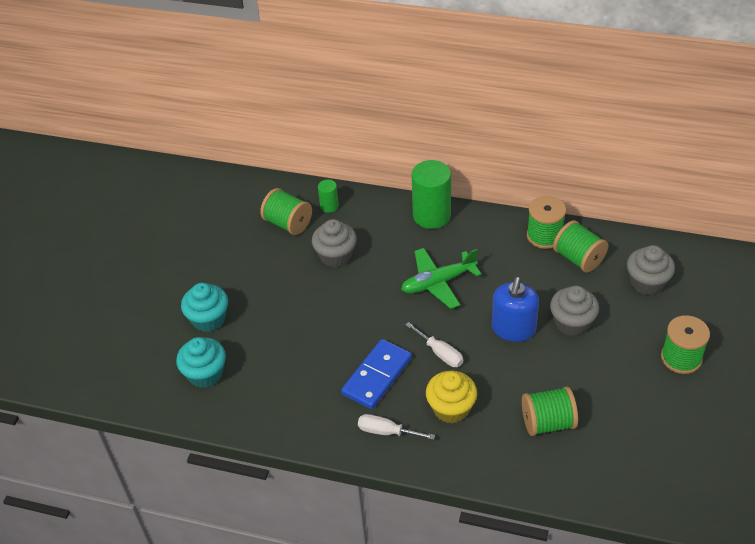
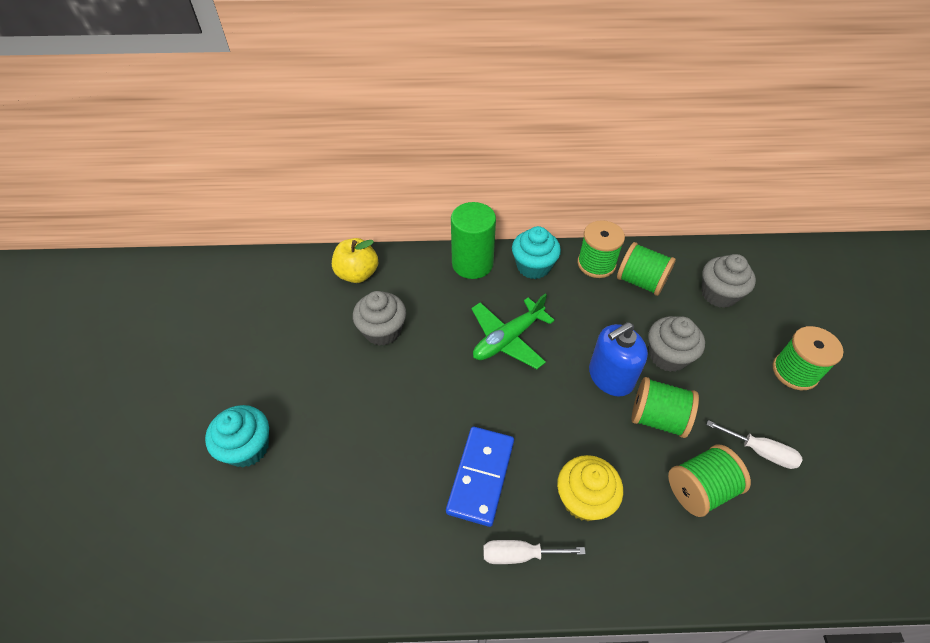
camera: 20 degrees left, 5 degrees up
(205, 374) = (260, 529): turquoise cupcake -> turquoise cupcake (533, 266)
(288, 223) = (316, 303): green spool -> green spool (657, 418)
(329, 206) = (357, 274): green cylinder -> yellow apple
(440, 353) = (543, 427): white screwdriver -> white screwdriver (760, 451)
(513, 329) = (610, 377): blue soap dispenser -> blue soap dispenser turned 60 degrees clockwise

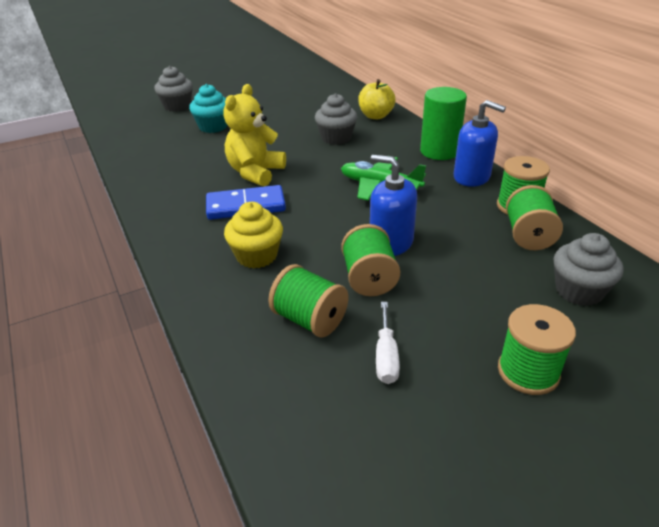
camera: 65 degrees right, 15 degrees down
(411, 440) = (255, 173): none -> yellow teddy bear
(519, 554) = (193, 237): white screwdriver -> none
(533, 266) = (472, 177): turquoise cupcake -> blue soap dispenser
(668, 356) = (450, 271): grey cupcake -> grey cupcake (177, 106)

